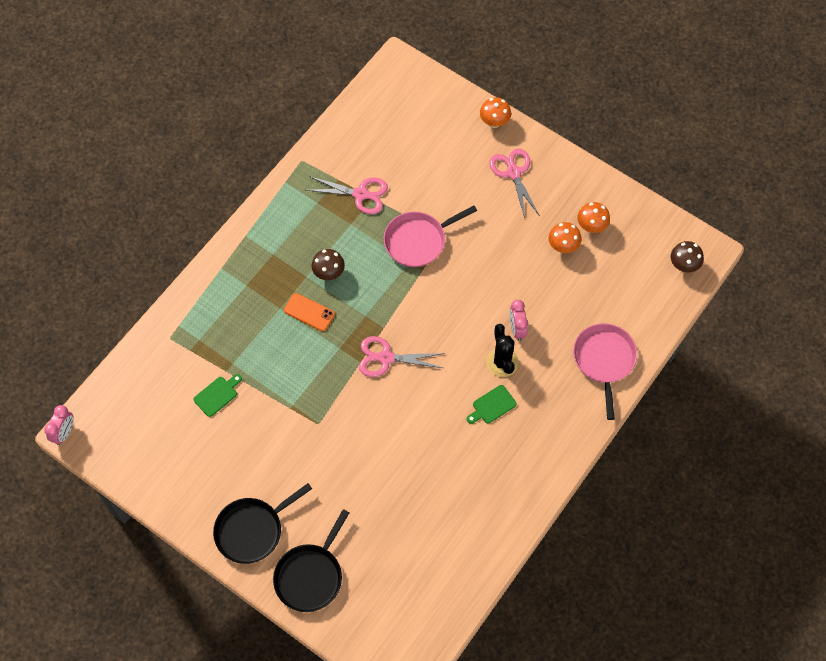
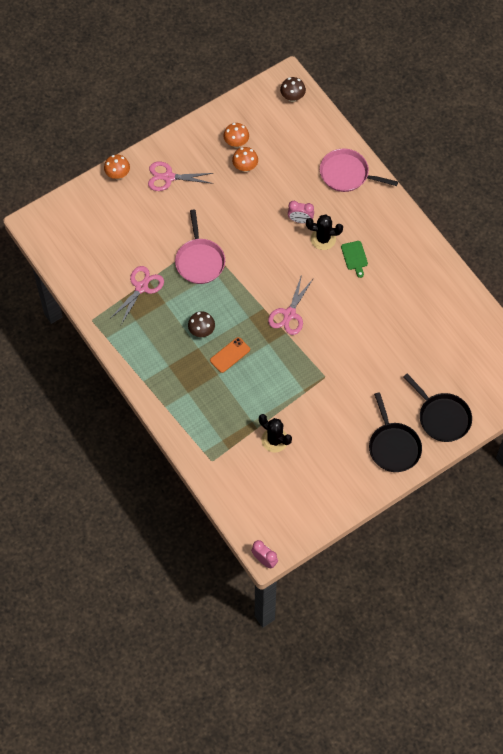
camera: 70 degrees left, 0 degrees up
(217, 395) = (274, 440): green cutting board -> black cactus

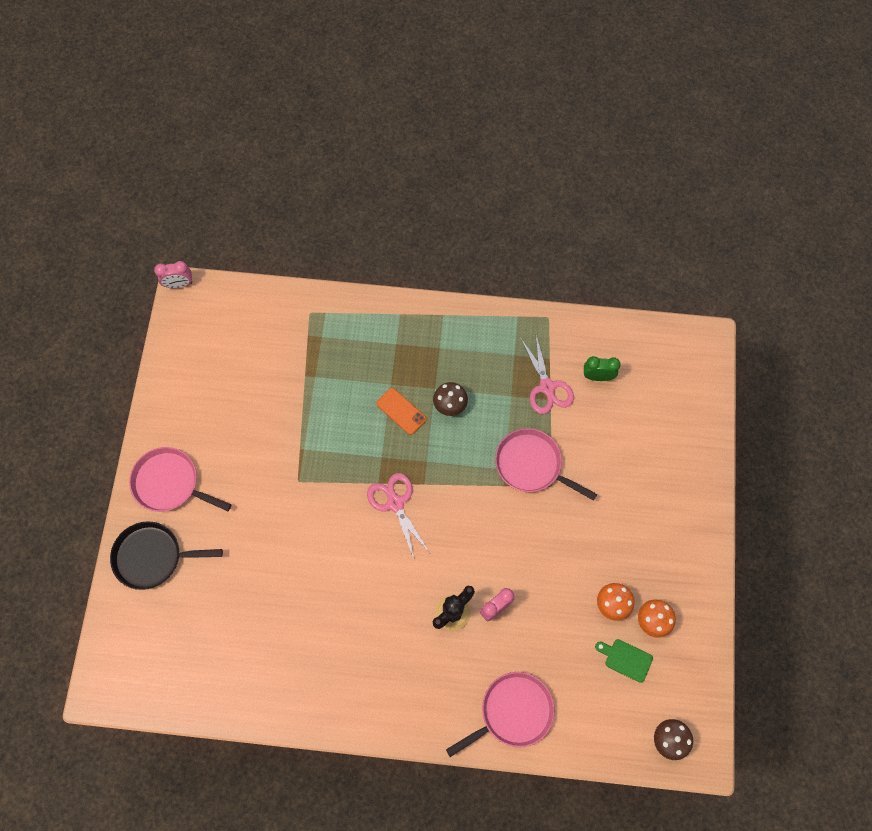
camera: 130 degrees right, 5 degrees up
(109, 265) = (597, 376): none -> green clock
(118, 174) = (705, 464): orange mushroom -> none
(168, 177) = (661, 512): pink scissors -> none
(230, 355) = (401, 411): orange phone -> orange phone turned 45 degrees counterclockwise
(274, 440) = (278, 381): black cactus -> none
(355, 257) = (402, 628): green cutting board -> green cutting board (626, 659)
(393, 446) = (169, 483): black pan -> pink pan

